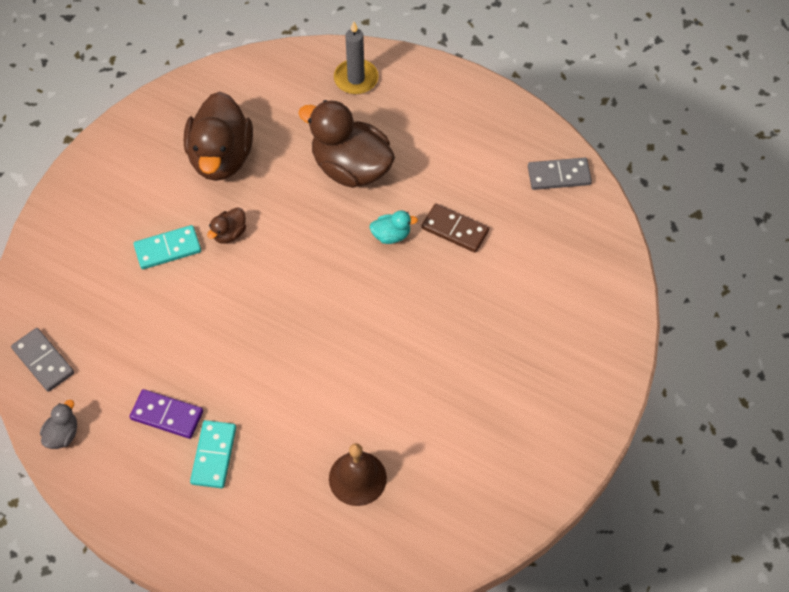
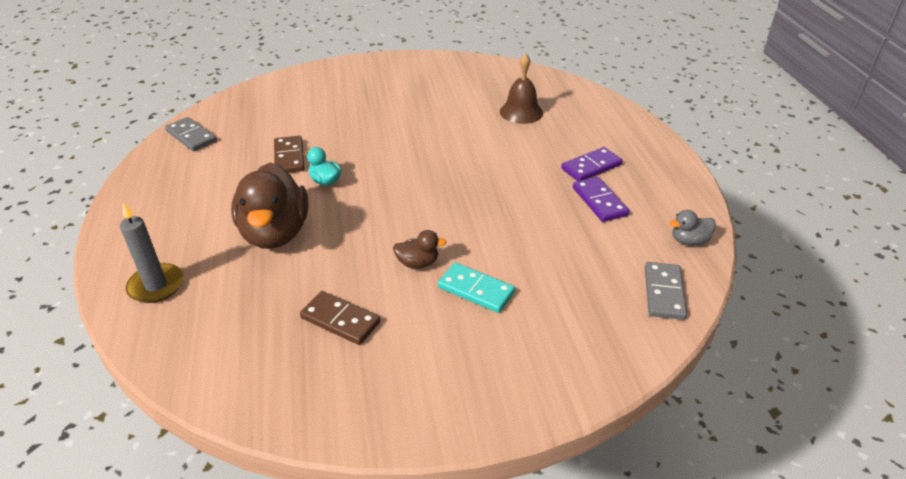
camera: 130 degrees left, 20 degrees down
(213, 455) = (591, 167): turquoise domino -> purple domino
(221, 157) = (340, 320): brown duck -> brown domino

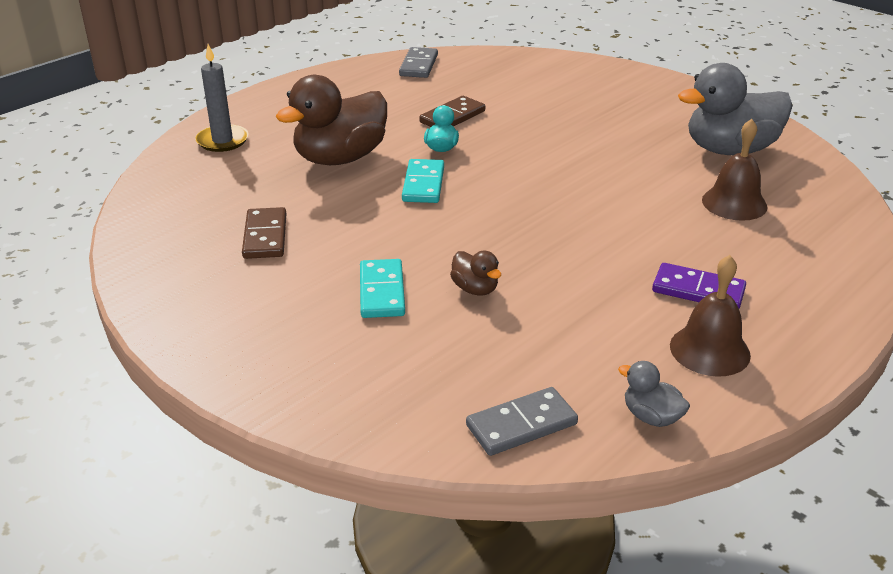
camera: 55 degrees right, 5 degrees down
(362, 211) = (423, 184): none -> turquoise domino
(418, 263) = (384, 244): brown duck -> brown duck (475, 289)
(466, 84) = (730, 150): none -> grey duck
(599, 201) = (636, 320): purple domino -> none
(647, 191) = (709, 350): none -> brown bell

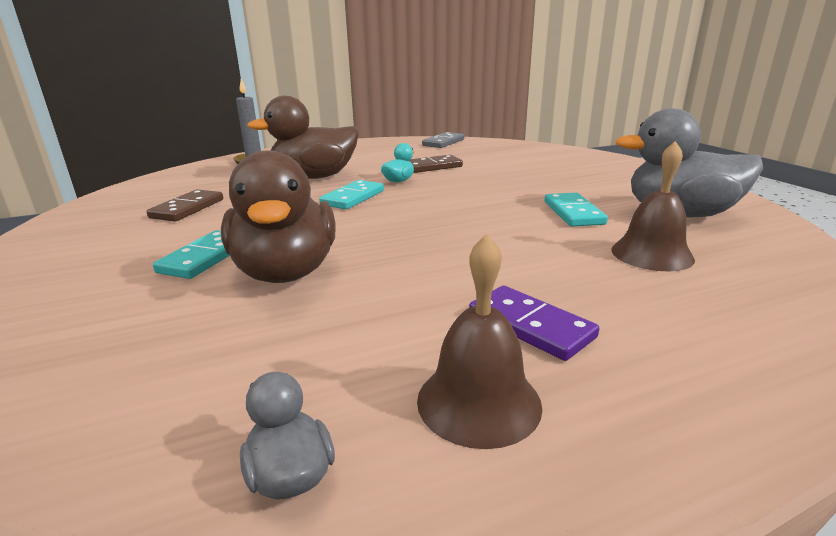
camera: 25 degrees right, 10 degrees down
(475, 289) = (286, 272): brown duck -> brown duck, size x2.27
(521, 425) = (120, 424): grey domino -> none
(645, 165) = (573, 213): none -> turquoise domino

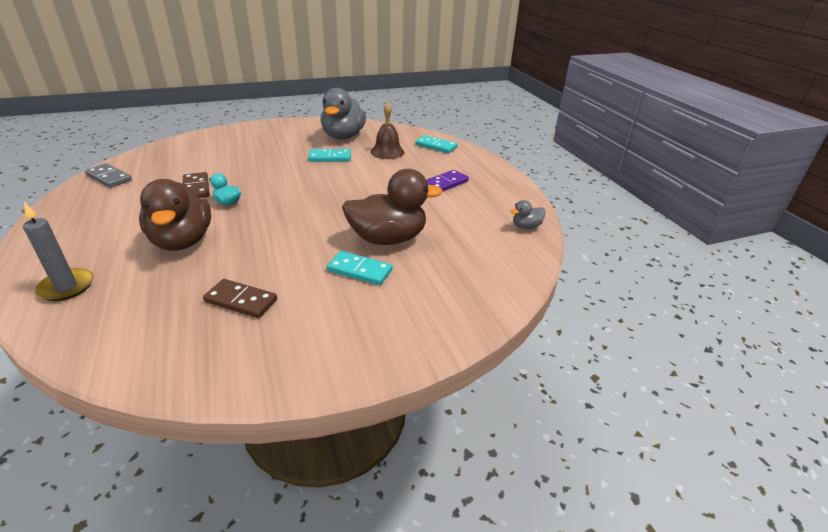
camera: 90 degrees left, 10 degrees up
(353, 198) = (260, 221): turquoise domino -> turquoise domino (436, 146)
(478, 401) = (489, 197): brown bell -> none

